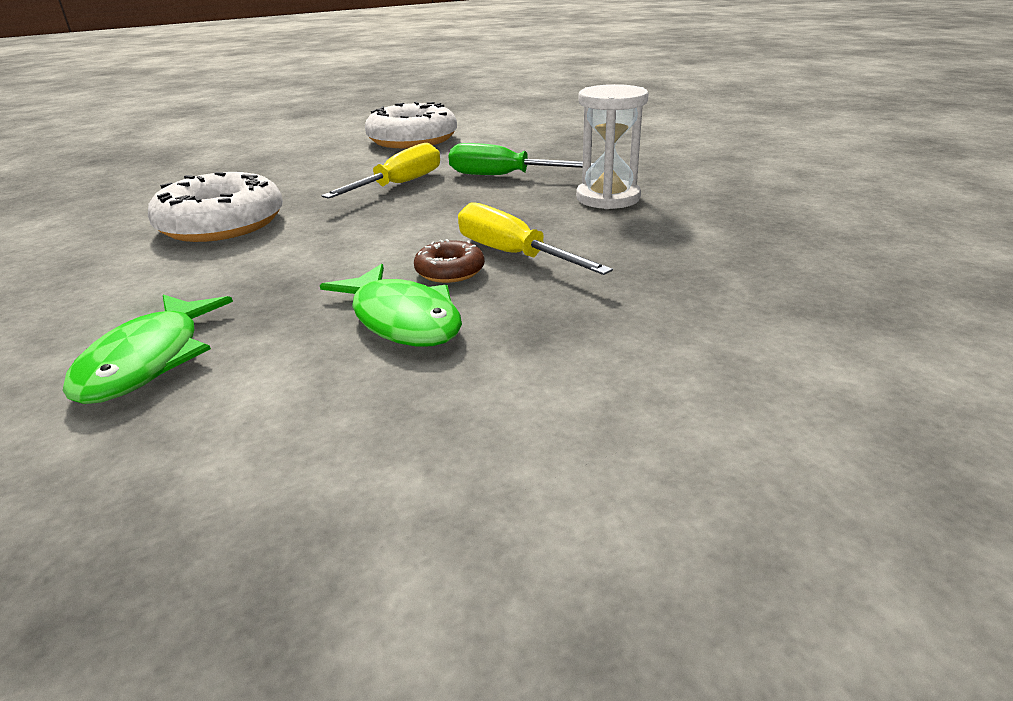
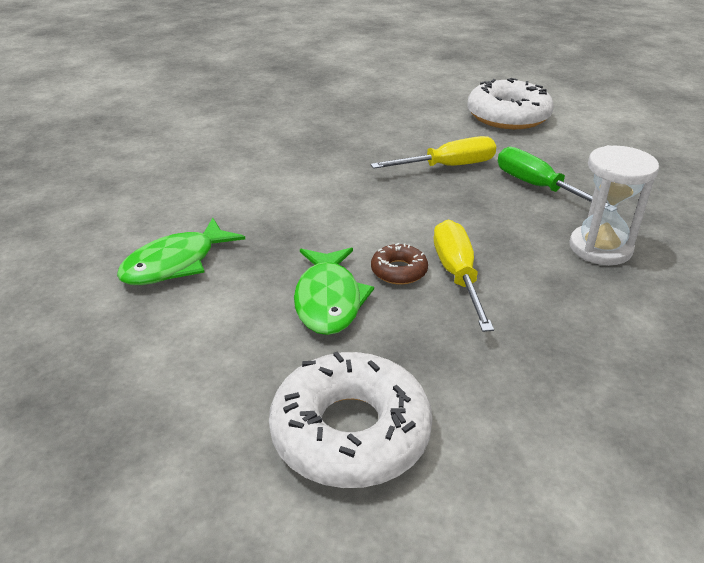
camera: 35 degrees right, 5 degrees up
(222, 223) = (299, 162): white donut -> white donut (350, 432)

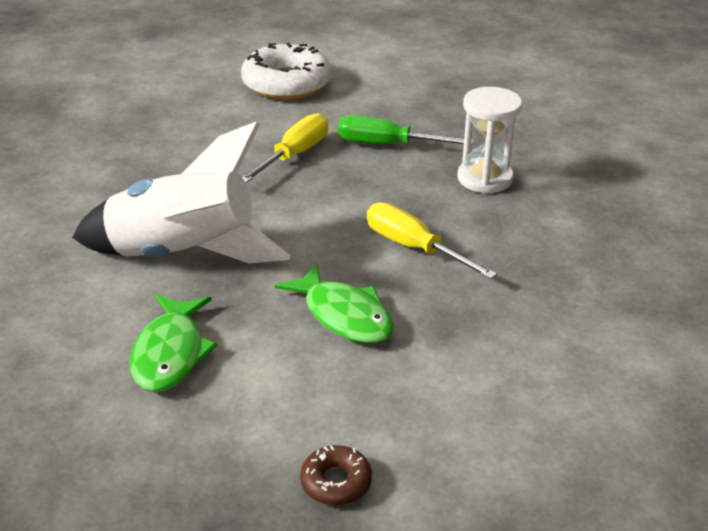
camera: 40 degrees left, 0 degrees up
(275, 202) = (184, 255): none -> white rocket
(350, 432) = (478, 397): white donut -> none
(399, 271) = (367, 265): brown donut -> brown donut (336, 482)

